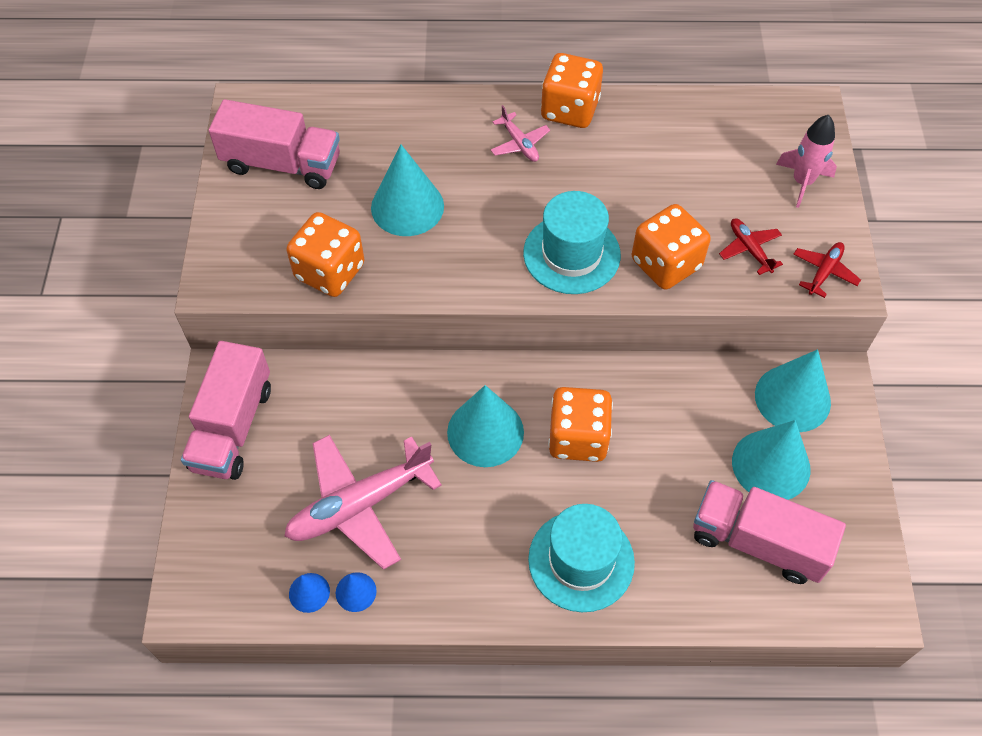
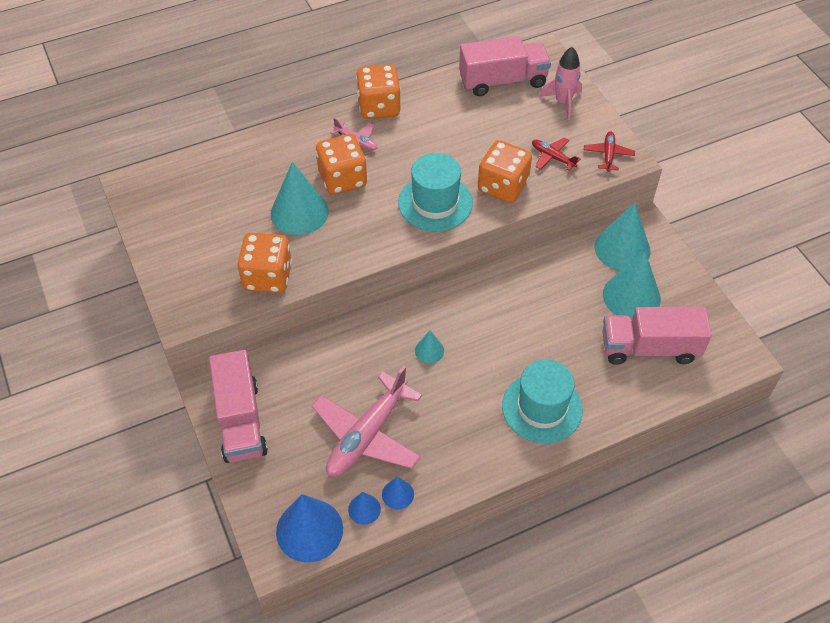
camera: 25 degrees left, 5 degrees down
(237, 589) = (309, 530): none -> blue cone
(282, 164) = (186, 215): pink truck -> pink truck (503, 81)
(485, 432) = (429, 350): turquoise cone -> turquoise cone, size x0.49
(578, 437) = (495, 329): orange dice -> orange dice (342, 179)

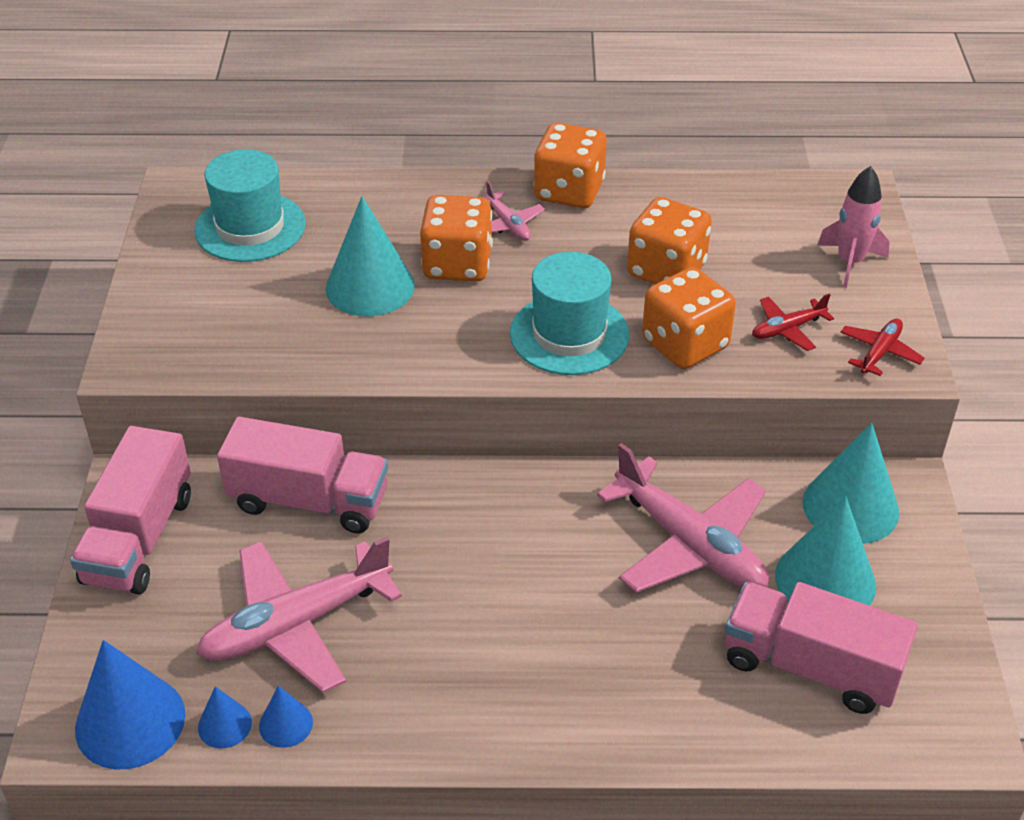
camera: 25 degrees right, 10 degrees down
(268, 277) = (271, 352): orange dice -> orange dice (666, 270)
(429, 350) = (460, 544): turquoise cone -> none
(503, 81) = (773, 209): pink truck -> pink truck (309, 500)
(542, 408) = (581, 688): turquoise hat -> turquoise hat (250, 227)
(552, 157) = (787, 329): red plane -> red plane turned 90 degrees counterclockwise
(552, 302) = (690, 544): none -> pink plane

